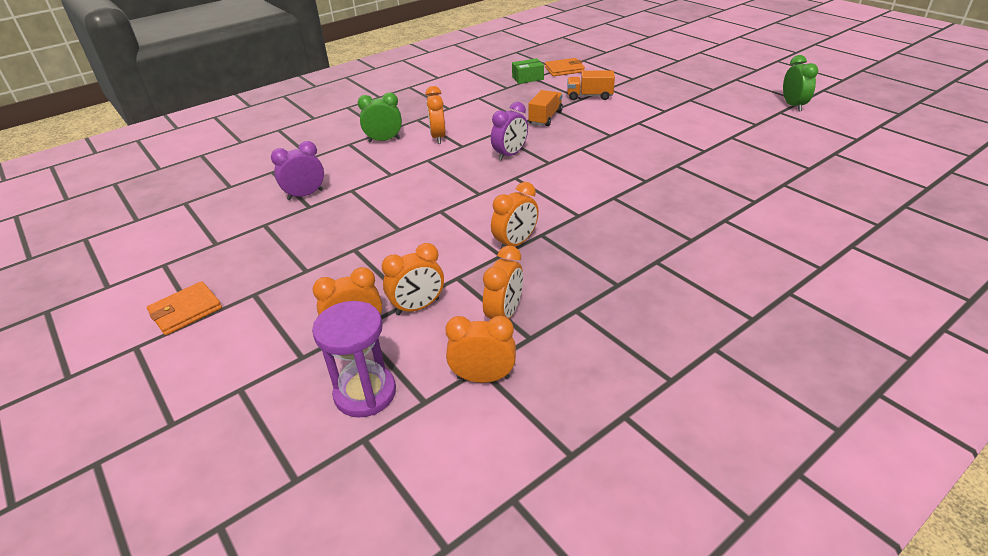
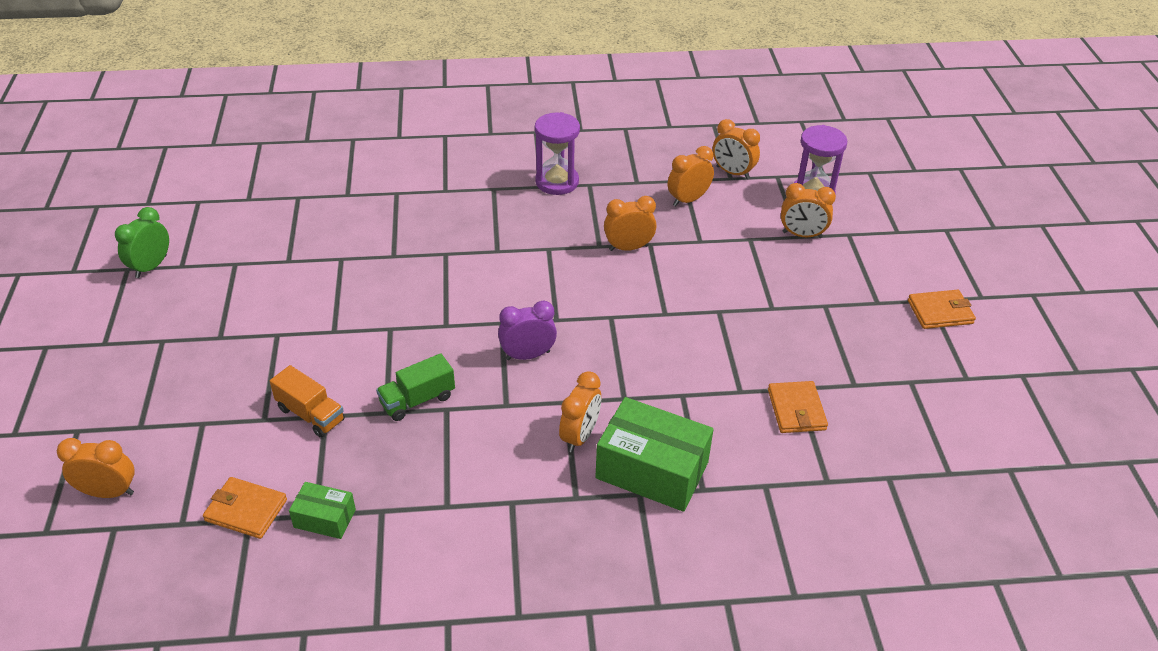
camera: 150 degrees left, 5 degrees up
(305, 195) = (796, 410): purple clock -> orange wallet
(384, 140) = (652, 470): green clock -> green box
(417, 307) = (746, 232): orange clock -> orange clock (109, 492)
(545, 118) = (417, 400): orange truck -> green truck
(649, 272) = (557, 182): none -> purple hourglass

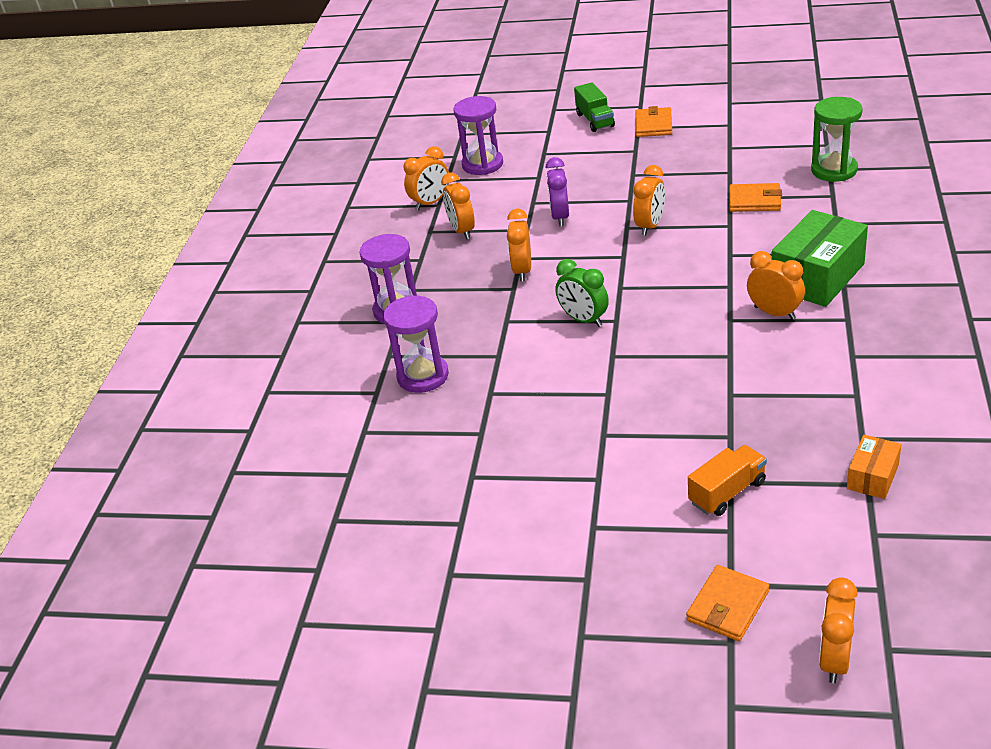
camera: 70 degrees left, 5 degrees down
(151, 267) = (428, 662): green clock -> green clock (583, 320)
(246, 510) = (862, 537): orange wallet -> orange wallet (728, 606)
(324, 518) = (873, 477): green box -> orange box
(417, 400) = (715, 414): green truck -> green truck (595, 120)
(466, 212) = (423, 376): none -> purple hourglass
(528, 355) = (664, 340): purple clock -> purple clock (560, 217)
(802, 235) = (537, 175): orange clock -> orange clock (650, 226)
(886, 481) = (834, 170): none -> green hourglass

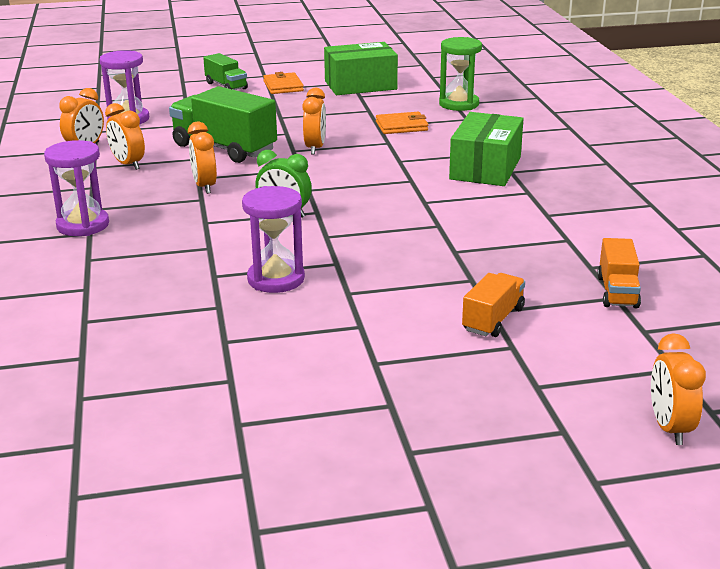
camera: 25 degrees left, 10 degrees down
(423, 376) = (134, 271): purple hourglass -> purple hourglass (276, 279)
(560, 217) = (224, 148): purple clock -> green truck
(728, 606) = (544, 403): orange wallet -> none
(737, 130) = (360, 85): none -> green box
(774, 313) = (462, 194): orange clock -> none
(873, 477) = (617, 292): orange box -> orange truck

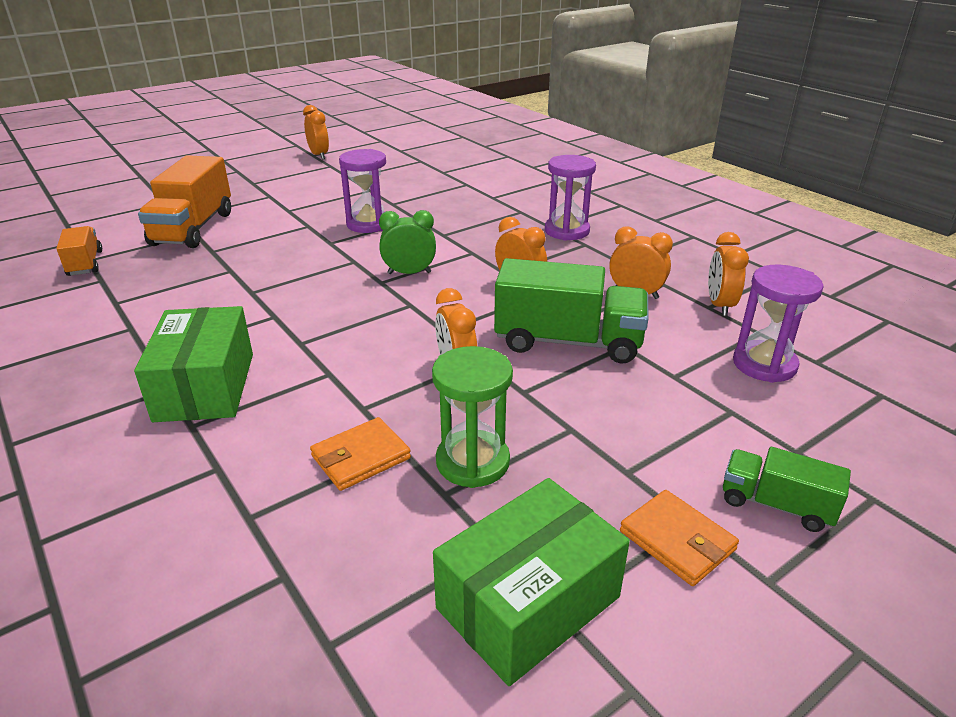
camera: 155 degrees right, 5 degrees up
(459, 104) = (274, 576): green hourglass -> green hourglass (472, 462)
(493, 319) = (193, 228): orange truck -> orange truck, size x1.81
(669, 428) = (88, 199): orange clock -> orange clock (319, 155)

